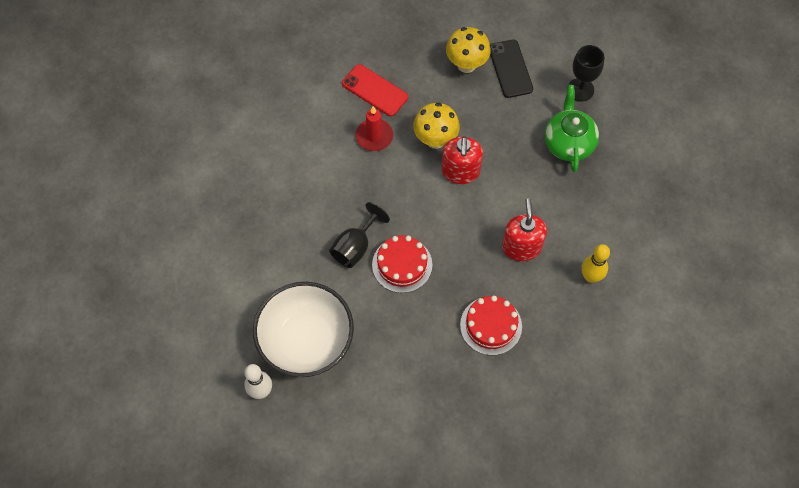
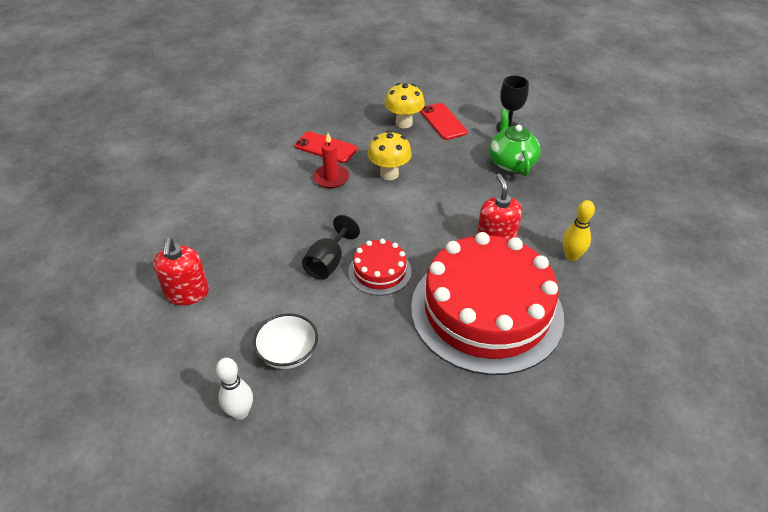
camera: 10 degrees left, 20 degrees down
(306, 341) = (288, 354): white bowl -> white bowl, size x0.57
(460, 171) = (419, 193): red soap dispenser -> red soap dispenser (187, 293)
(491, 325) = (486, 311): red cake -> red cake, size x2.26
(510, 69) = (443, 121): black phone -> red phone

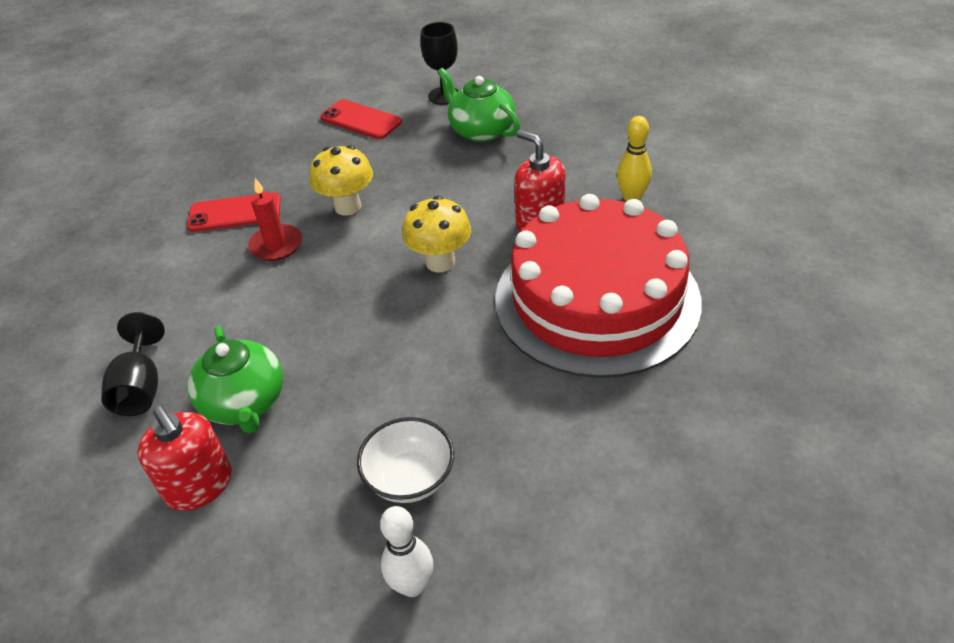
camera: 30 degrees left, 0 degrees up
(243, 261) = (245, 403): none -> green teapot
(328, 263) = (364, 345): black goblet -> black goblet (141, 387)
(380, 271) = (437, 321): red cake -> none
(404, 123) = (313, 141): yellow mushroom -> yellow mushroom (440, 262)

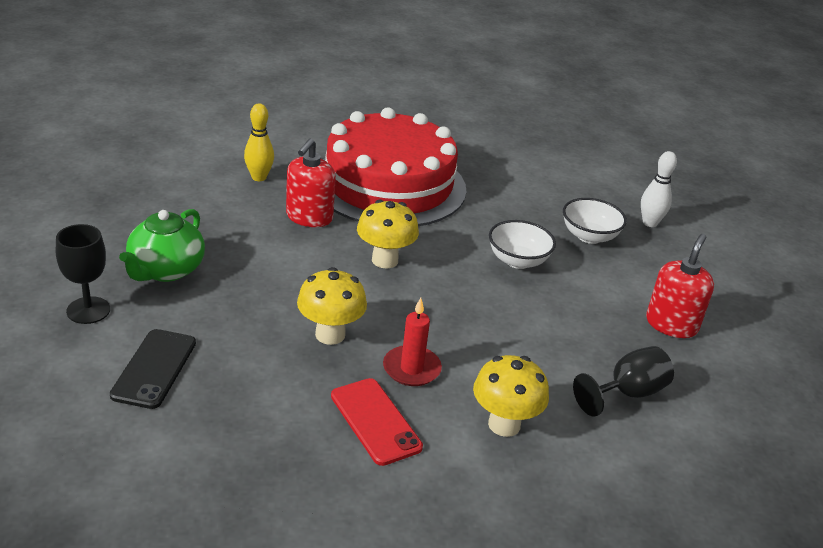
camera: 120 degrees left, 10 degrees down
(176, 284) = (504, 424): none -> yellow mushroom
(245, 403) = (594, 326): green teapot -> none
(361, 120) = (154, 368): red phone -> black phone
(391, 375) = (518, 261): none -> white bowl

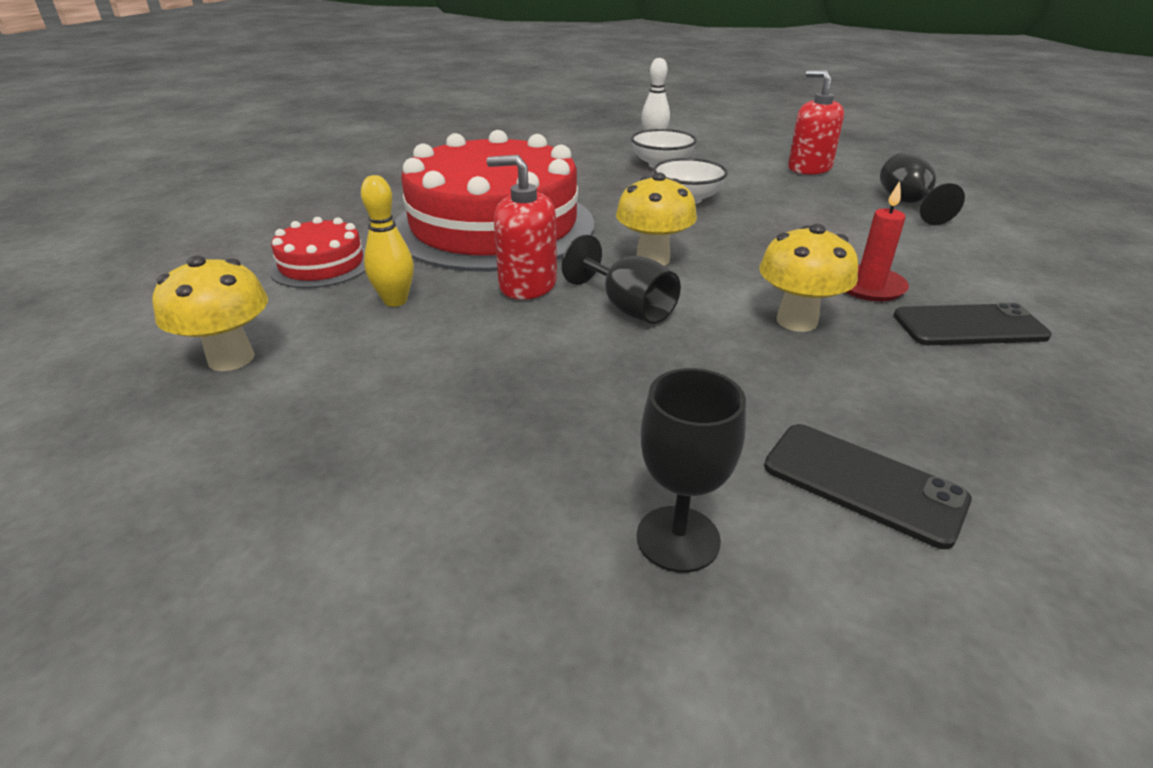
camera: 60 degrees left, 0 degrees up
(165, 270) = (591, 426): green teapot -> none
(286, 141) = (322, 264): none -> red cake
(303, 261) = (627, 308): none -> black goblet
(309, 217) = (527, 285): red soap dispenser -> red soap dispenser turned 150 degrees clockwise
(375, 421) = (969, 326): red phone -> black phone
(504, 424) = (962, 261): yellow mushroom -> yellow mushroom (231, 358)

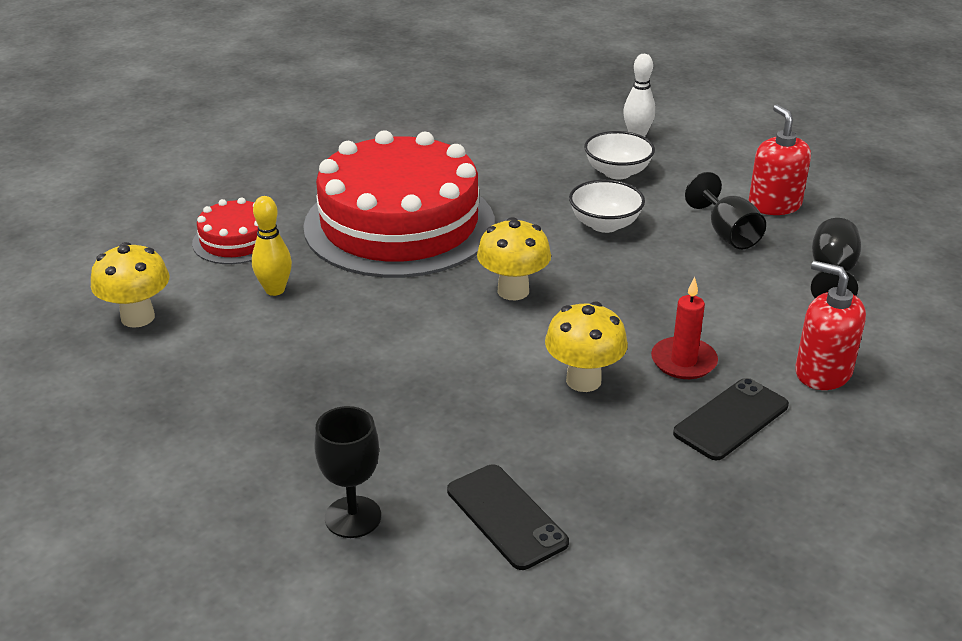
camera: 20 degrees right, 0 degrees up
(527, 285) = (387, 296): red soap dispenser -> red soap dispenser (822, 372)
(627, 308) = (453, 336): black goblet -> black goblet (727, 234)
(969, 326) = (731, 419): black phone -> black phone turned 60 degrees counterclockwise

